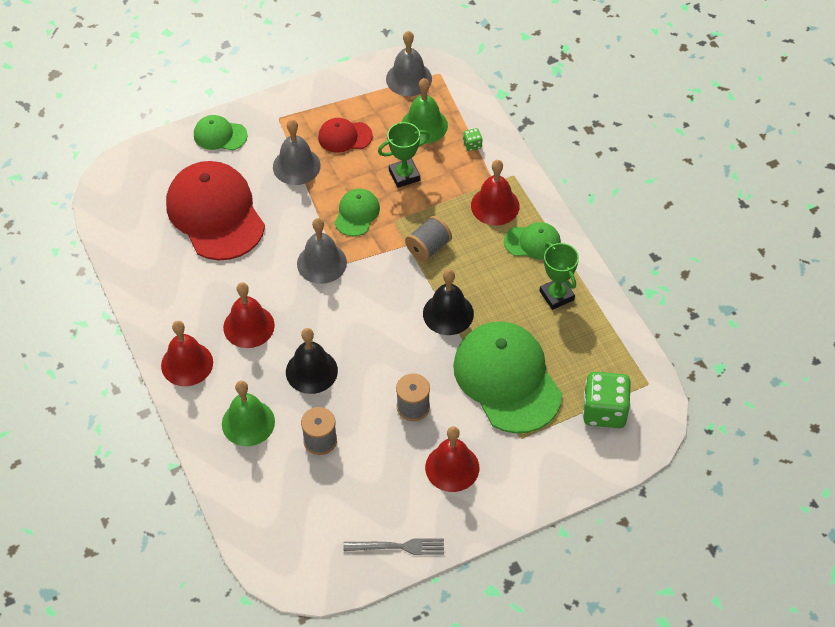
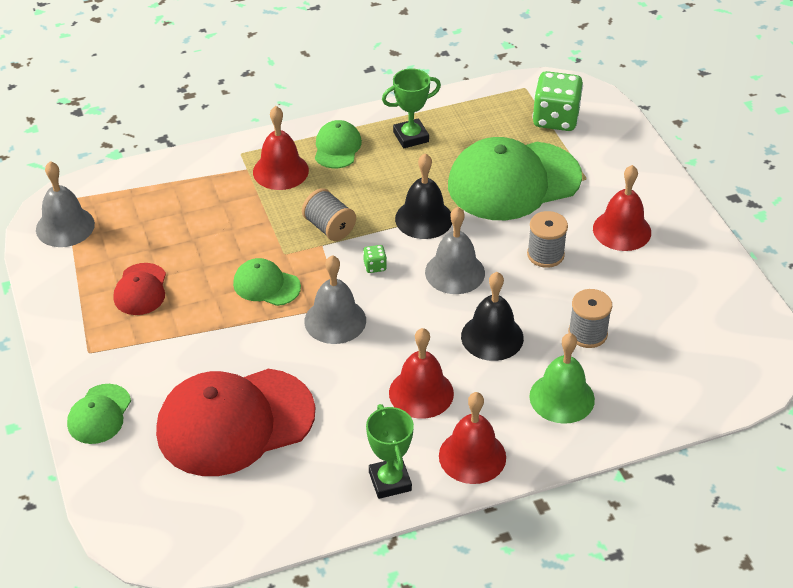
camera: 85 degrees left, 10 degrees down
(296, 166) = (176, 337): grey bell -> grey bell (455, 272)
(398, 547) = (719, 277): grey fork -> none
(404, 175) = (217, 240): green trophy -> green trophy (390, 481)
(424, 125) = (145, 218): green bell -> none
(472, 145) = (187, 181): green dice -> green dice (375, 266)

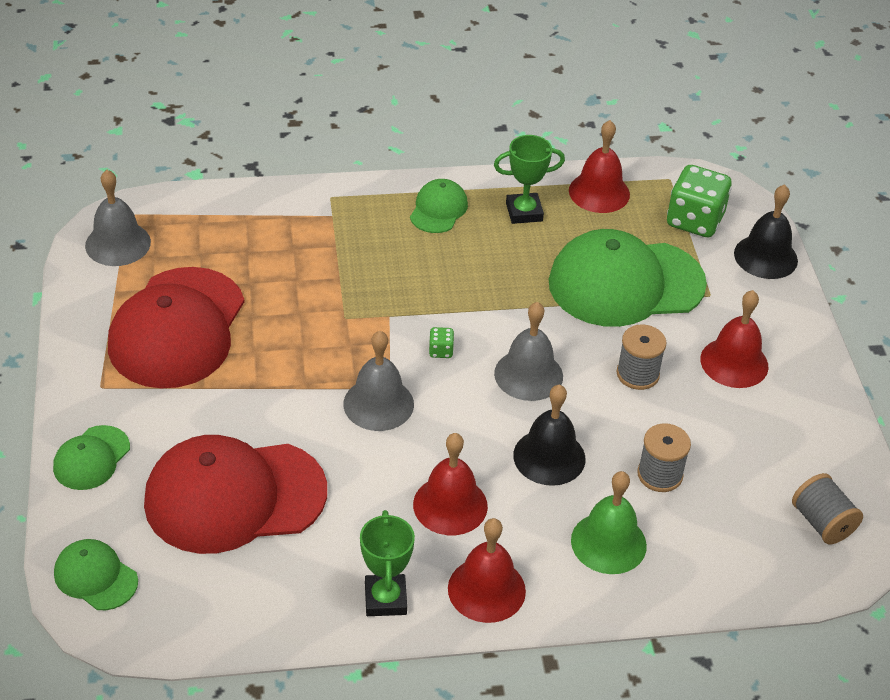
camera: 10 degrees right, 0 degrees up
(140, 289) = (177, 328): red cap -> red cap, size x2.11
(266, 285) = (314, 349): green cap -> green cap (95, 577)
(280, 171) = (368, 224): red bell -> red bell (599, 192)
(329, 227) = (403, 298): grey spool -> grey spool (822, 523)
(424, 218) = (511, 307): black bell -> black bell (765, 256)

